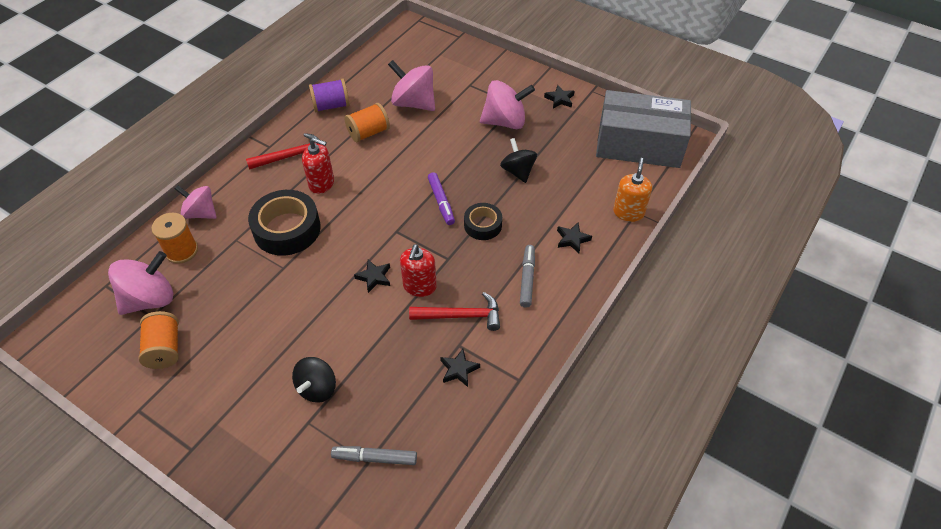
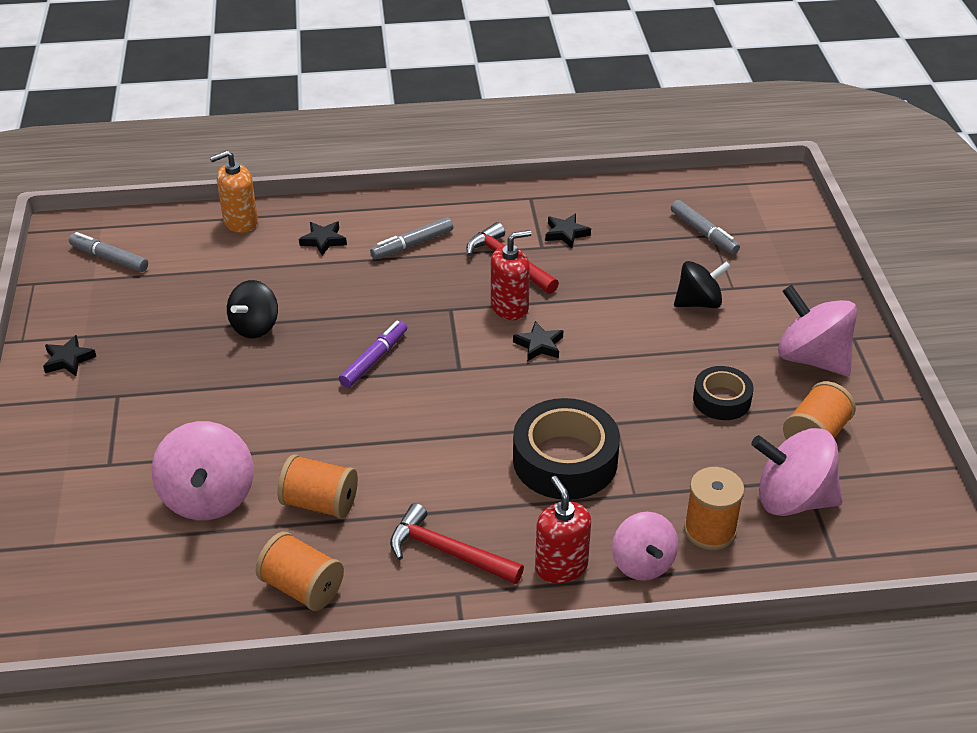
camera: 130 degrees left, 10 degrees down
(321, 183) = (462, 483): red soap dispenser -> red soap dispenser (561, 566)
(331, 106) = (302, 587): purple spool -> orange spool
(483, 225) = (374, 309): black tape -> black tape (721, 399)
(505, 122) = (166, 385): pink spinning top -> pink spinning top (812, 358)
(639, 145) = (109, 258): grey box -> grey marker

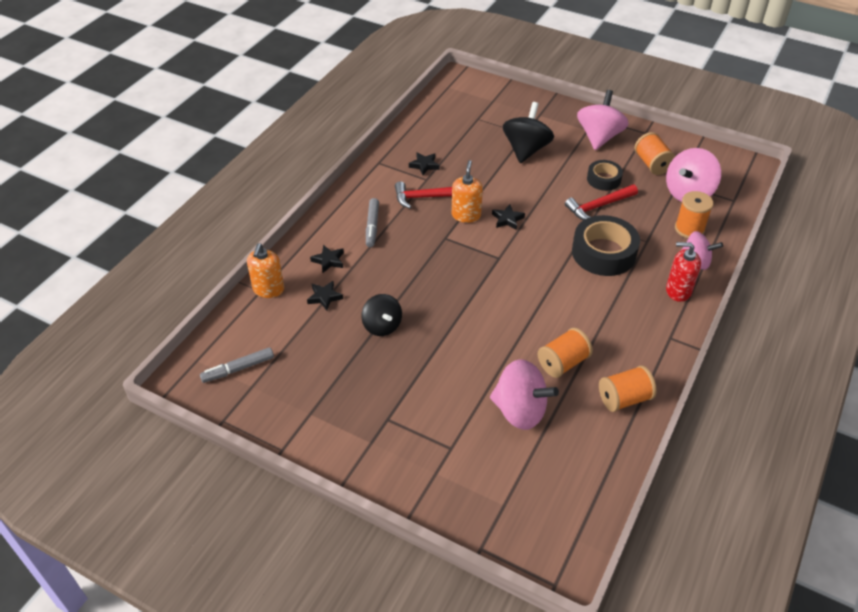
camera: 55 degrees left, 5 degrees up
(68, 360) = (327, 431): black star -> black star (324, 297)
(374, 359) = (460, 287): purple marker -> none
(448, 551) = (638, 327): red hammer -> red hammer (598, 206)
(509, 307) = (466, 215): red soap dispenser -> orange soap dispenser
(698, 302) = (526, 150): black spinning top -> black spinning top, size x1.50
(703, 233) = (473, 120): grey marker -> none
(812, 358) = (599, 137): pink spinning top -> pink spinning top turned 120 degrees clockwise

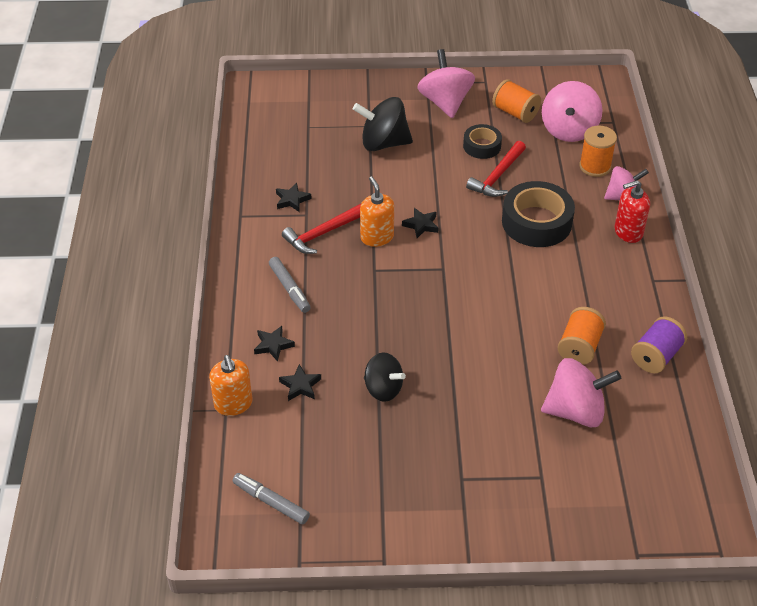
camera: 30 degrees left, 0 degrees up
(238, 369) = (271, 502): grey marker -> grey marker turned 90 degrees clockwise
(526, 150) = (383, 143): black spinning top -> black spinning top turned 75 degrees counterclockwise
(624, 399) = (655, 356): orange spool -> purple spool

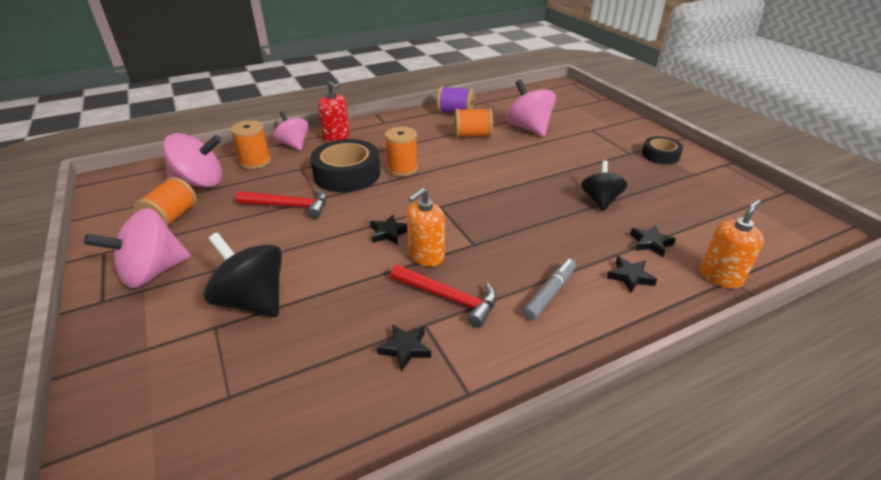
camera: 115 degrees left, 10 degrees down
(271, 502) = (764, 221): grey marker -> none
(383, 143) = (253, 301): black spinning top -> black spinning top turned 150 degrees clockwise
(482, 146) = (240, 226): black tape -> black tape (660, 155)
(527, 263) = (402, 169): none -> orange spool

